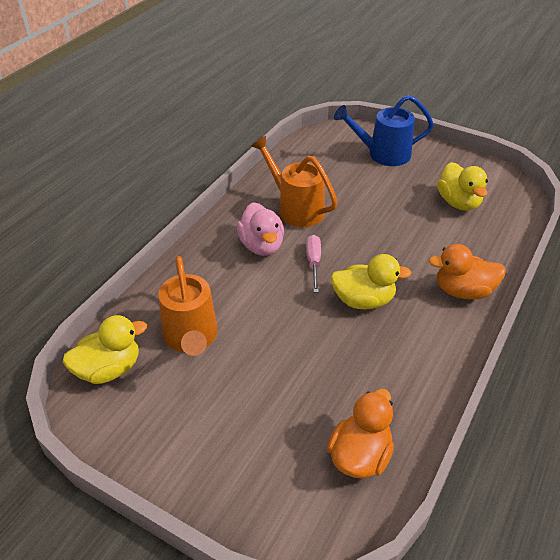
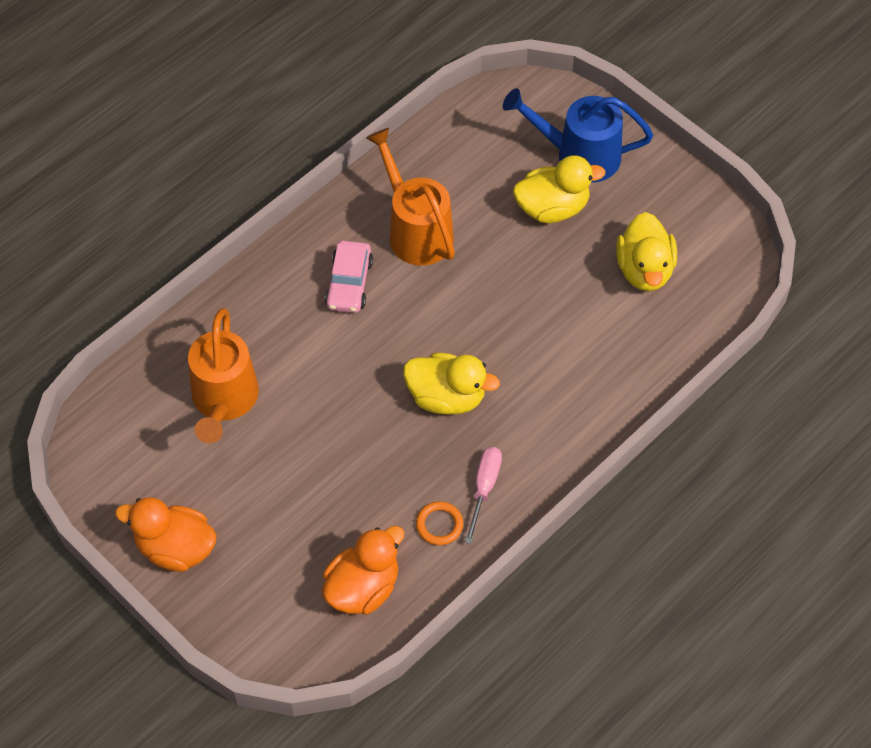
camera: 15 degrees right, 15 degrees up
(109, 369) = (122, 420): yellow duck -> yellow duck (552, 208)
(261, 245) = (349, 283): pink duck -> pink car
(313, 263) = (406, 326): pink screwdriver -> pink screwdriver (484, 488)
(400, 390) = (439, 525): none -> orange ring
(463, 291) = (577, 412): orange duck -> orange duck (175, 548)

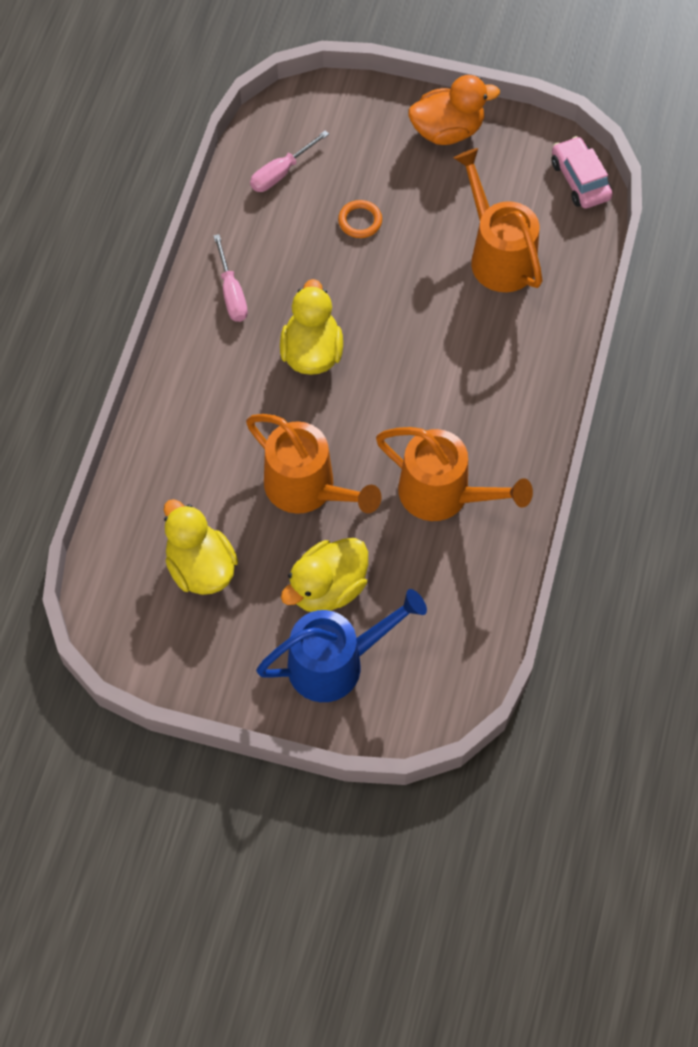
camera: 150 degrees right, 5 degrees up
(349, 283) = (468, 411): pink car -> pink car (580, 180)
(363, 588) = (281, 172): orange duck -> pink screwdriver
(439, 525) = (251, 247): orange ring -> orange ring (360, 221)
(446, 397) = (312, 352): yellow duck -> yellow duck turned 105 degrees clockwise
(521, 286) = (308, 489): none -> orange watering can

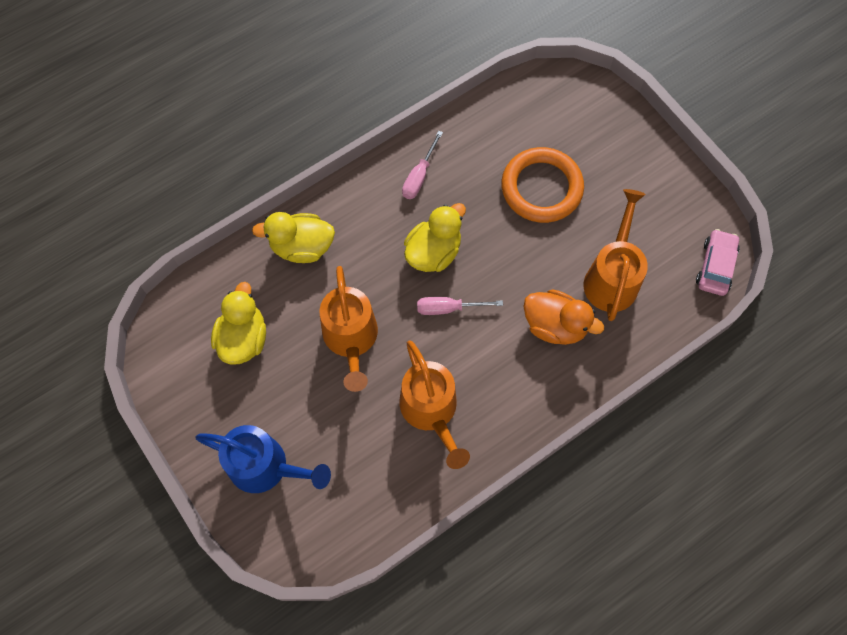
camera: 40 degrees right, 5 degrees up
(281, 172) = (520, 120): pink screwdriver -> pink screwdriver (448, 308)
(328, 588) = (305, 414): yellow duck -> yellow duck (302, 247)
(360, 221) = (541, 188): orange ring -> orange ring, size x2.30
(447, 130) = (654, 168): orange duck -> orange duck (555, 325)

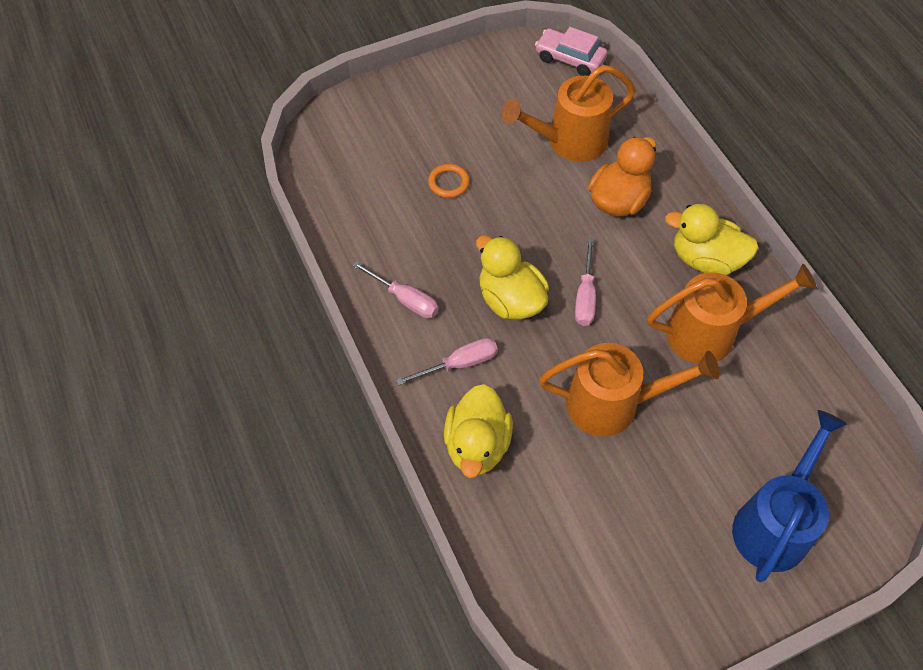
camera: 80 degrees left, 10 degrees down
(243, 338) = (598, 533): yellow duck -> yellow duck (705, 259)
(368, 224) = (459, 364): none -> pink screwdriver
(541, 188) = (449, 183): orange ring -> orange ring, size x0.44
(612, 276) = (568, 142): orange watering can -> orange watering can turned 45 degrees counterclockwise

